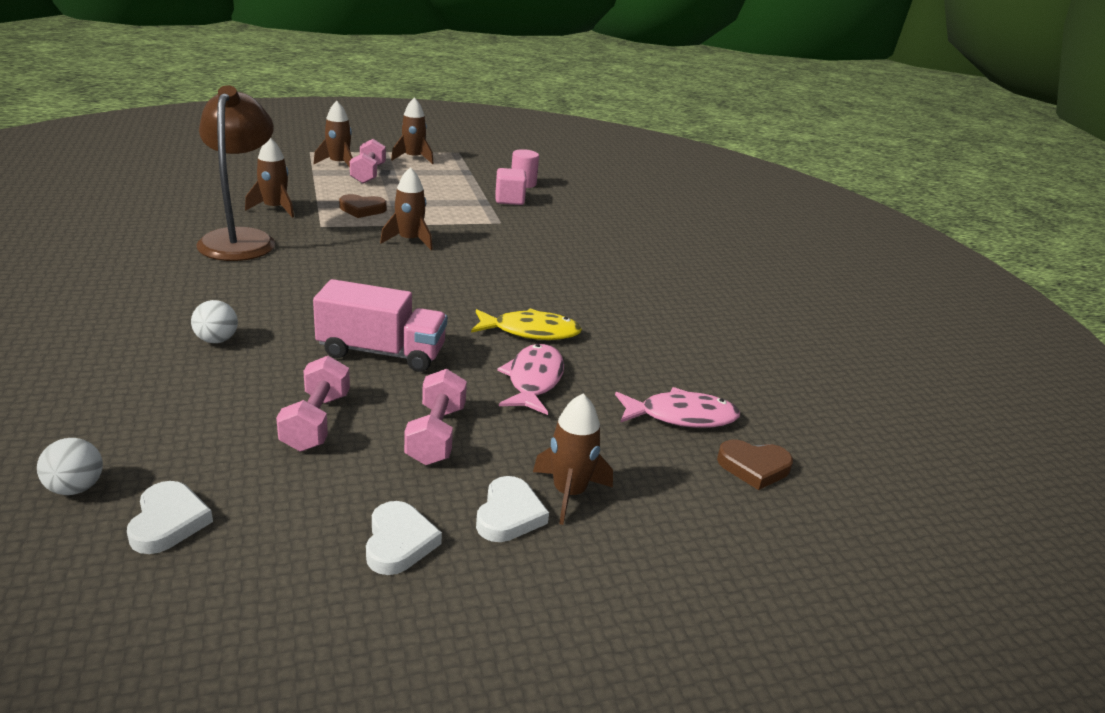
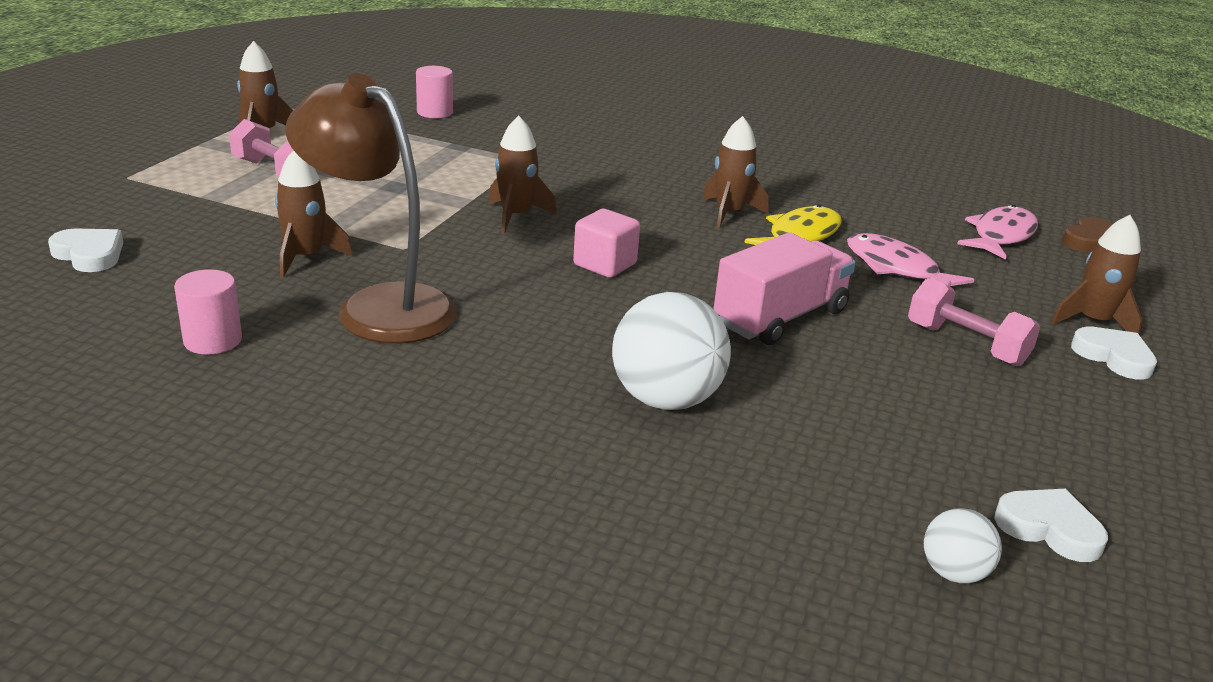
camera: 50 degrees left, 0 degrees up
(157, 216) = (213, 340): none -> pink cylinder
(217, 340) = (665, 400): white ball -> white ball, size x1.92
(316, 422) = (901, 395): pink dumbbell -> none
(339, 164) = (209, 176): brown rocket -> brown rocket (729, 213)
(362, 209) = (386, 210): brown heart -> none
(399, 542) = (1134, 418): white heart -> white heart (89, 254)
(509, 200) = (471, 134): pink cube -> pink cube (605, 264)

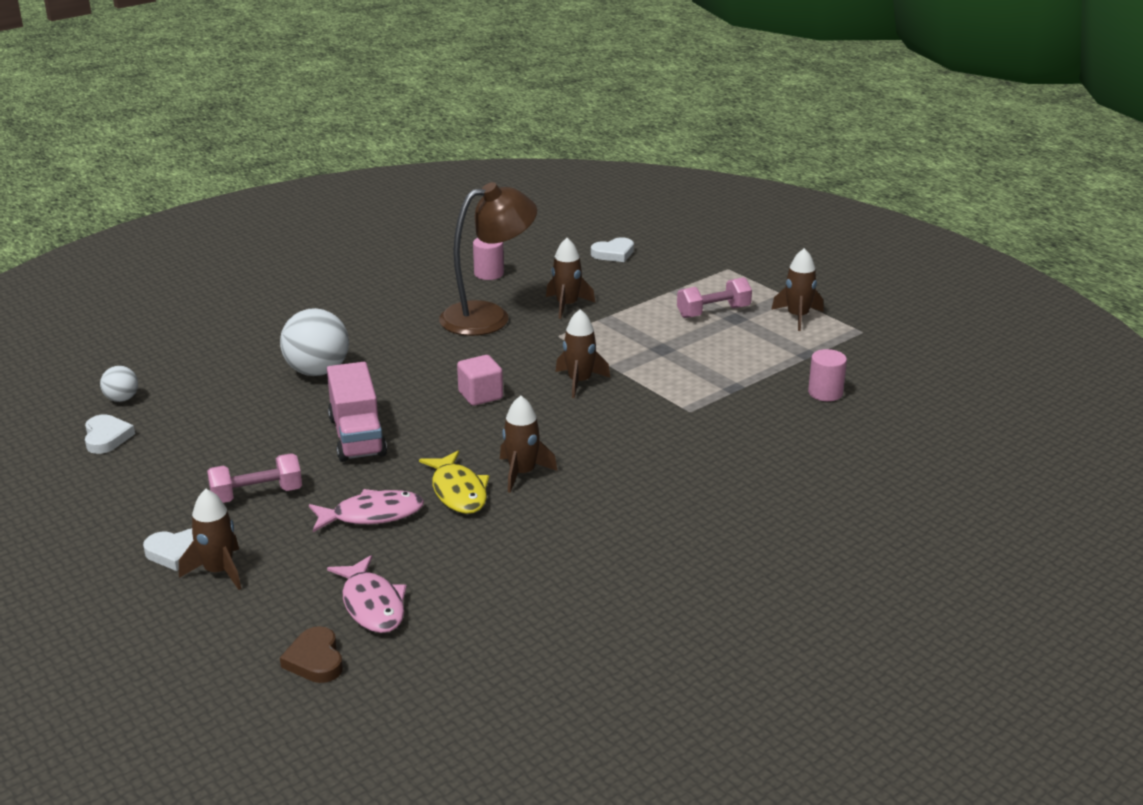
camera: 120 degrees right, 0 degrees up
(1049, 528) = (106, 437): white heart -> white heart turned 75 degrees counterclockwise

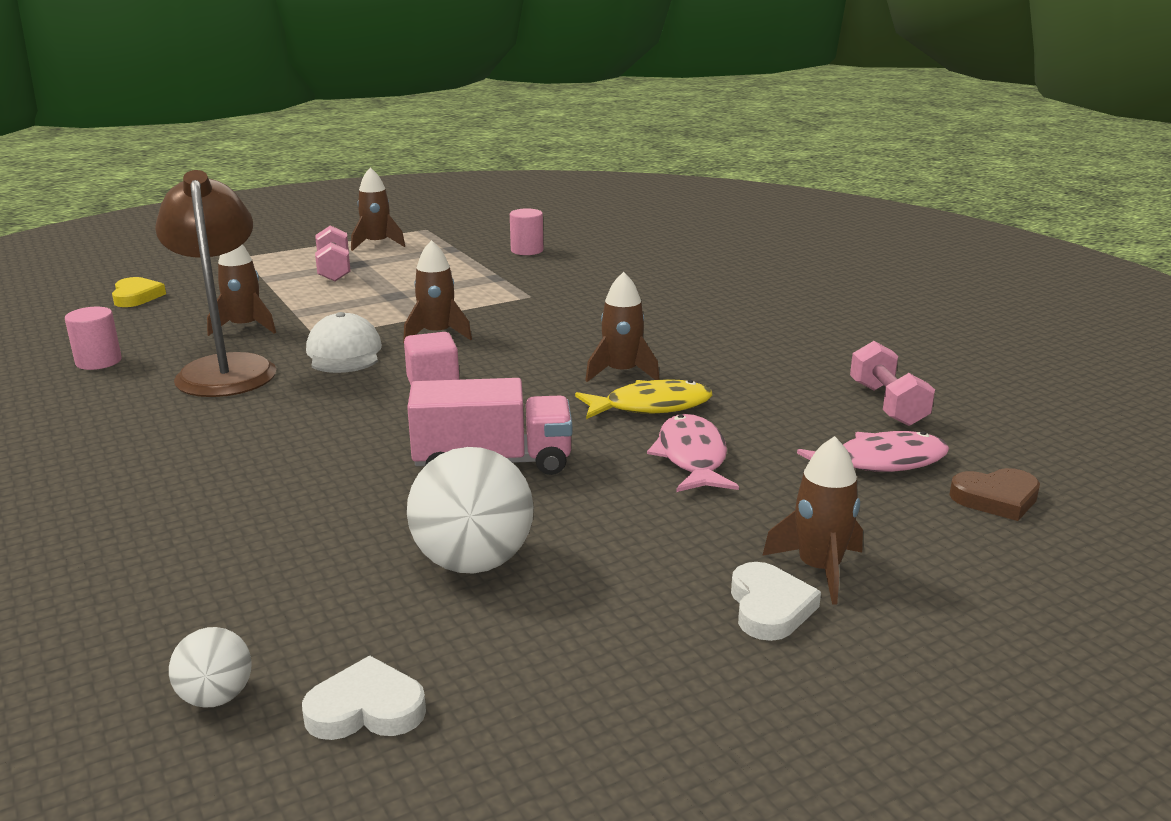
camera: 80 degrees left, 5 degrees down
(257, 495) = (623, 539): pink dumbbell -> pink dumbbell (887, 404)
(317, 371) = (278, 488): white ball -> white ball (473, 562)
(529, 352) = (344, 352): none -> white cap
(613, 253) = (136, 296): white heart -> yellow heart

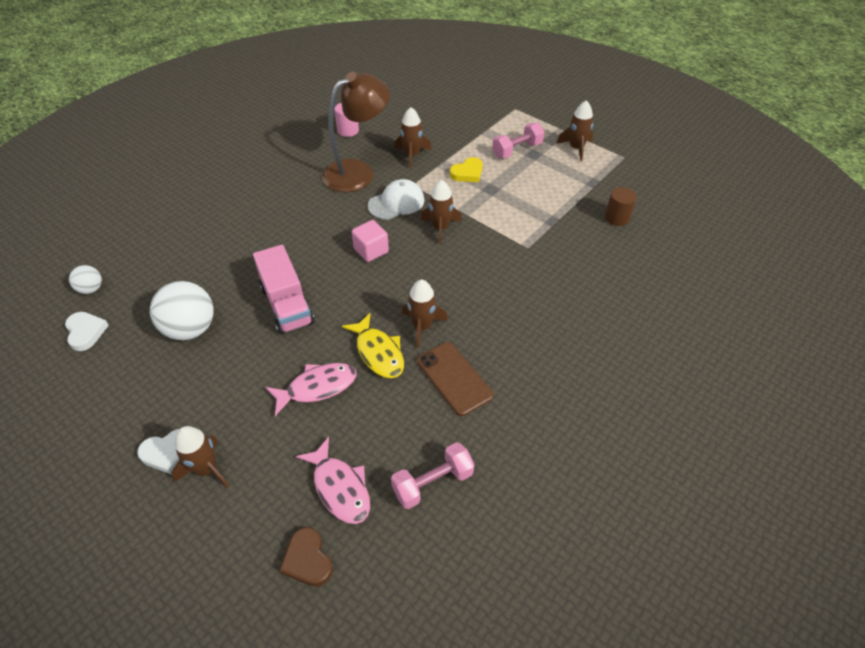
camera: 70 degrees right, 25 degrees up
(136, 296) = (432, 103): yellow heart -> yellow heart (467, 173)
(527, 250) = (617, 218): pink cylinder -> brown cylinder
(726, 368) = (454, 378): none -> brown phone

